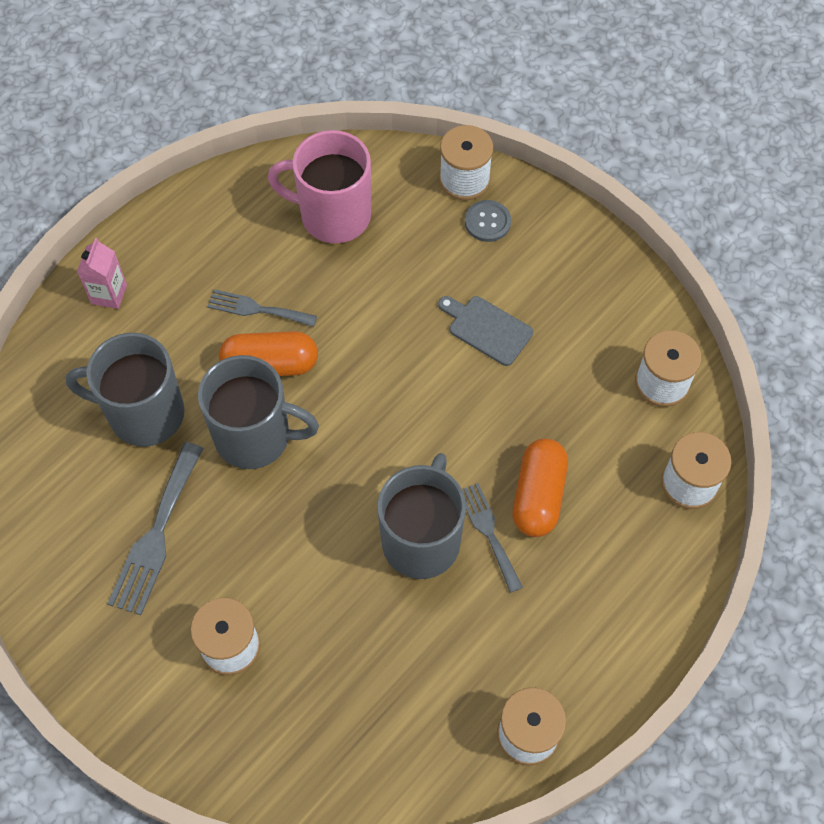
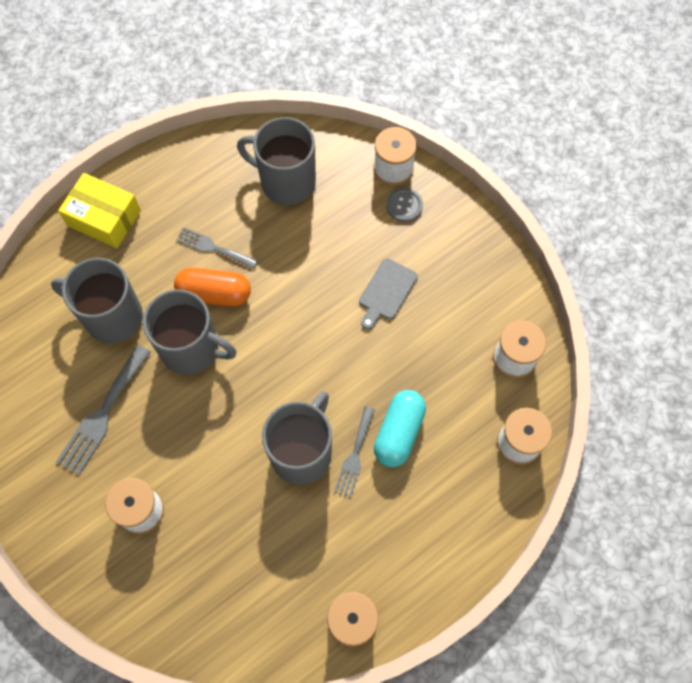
camera: 10 degrees right, 5 degrees up
(109, 294) = (104, 218): pink carton -> yellow box
(333, 215) = (286, 182): pink mug -> grey mug
(487, 329) = (386, 292): grey cutting board -> grey cutting board turned 105 degrees counterclockwise
(489, 532) = (354, 455): grey fork -> grey fork turned 150 degrees counterclockwise
(538, 496) = (399, 433): orange capsule -> turquoise capsule

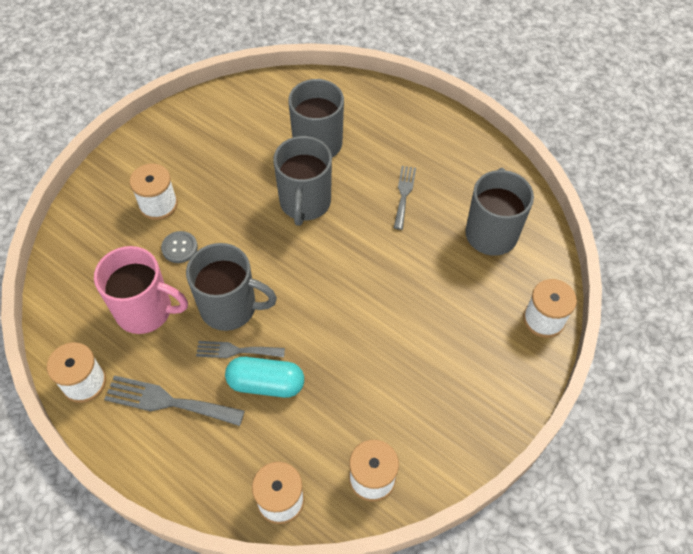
camera: 75 degrees right, 10 degrees down
(102, 414) = (233, 158): grey fork -> grey fork (168, 401)
(104, 218) = (404, 113): yellow box -> none
(214, 293) = (361, 206): orange capsule -> none
(281, 543) = (145, 310): none -> pink mug
(386, 292) = (407, 342): grey cutting board -> none
(404, 205) = (506, 338): grey button -> grey button (179, 248)

